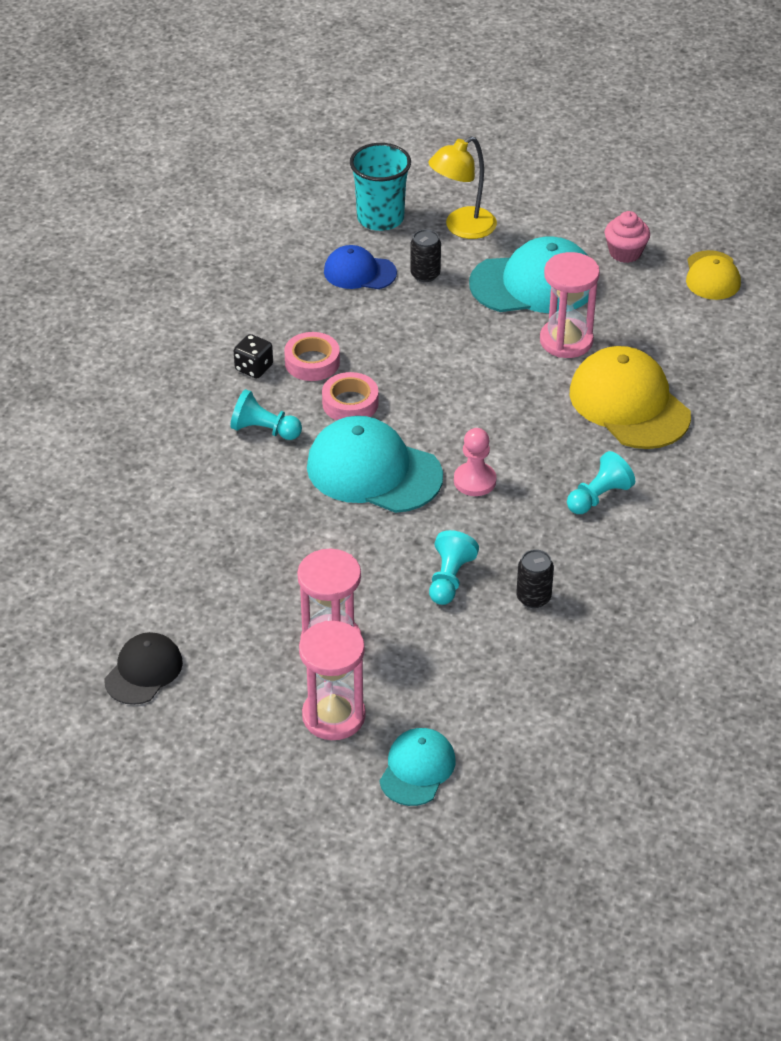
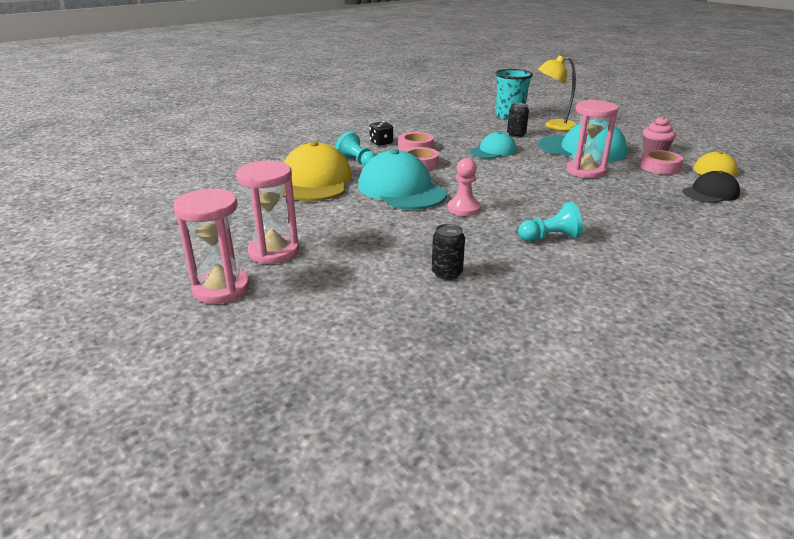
camera: 30 degrees right, 15 degrees down
(143, 671) = (146, 229): black cap -> black cap (710, 193)
(359, 272) = (478, 128): blue cap -> none
(417, 769) = (234, 343): turquoise cap -> turquoise cap (493, 151)
(449, 579) = (394, 246): turquoise pawn -> none
(629, 404) = (611, 203): yellow cap -> yellow cap (315, 181)
(648, 296) = (659, 167): none -> pink tape

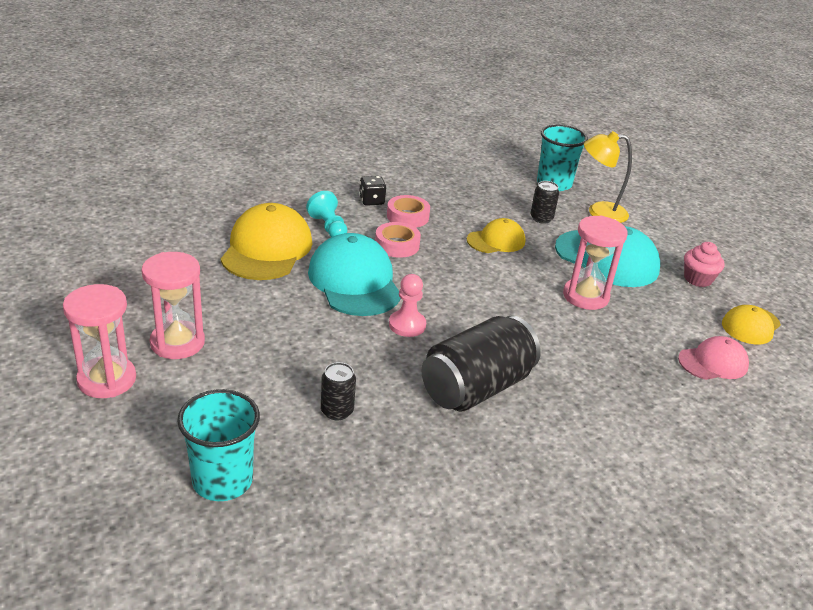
camera: 10 degrees right, 5 degrees up
(377, 343) = (222, 481): none -> turquoise cup
(493, 151) = (496, 240): turquoise cap -> yellow cap
(550, 238) = (476, 388): turquoise pawn -> black can
(659, 167) = (682, 308): pink tape -> none
(710, 193) = (713, 362): black cap -> pink cap

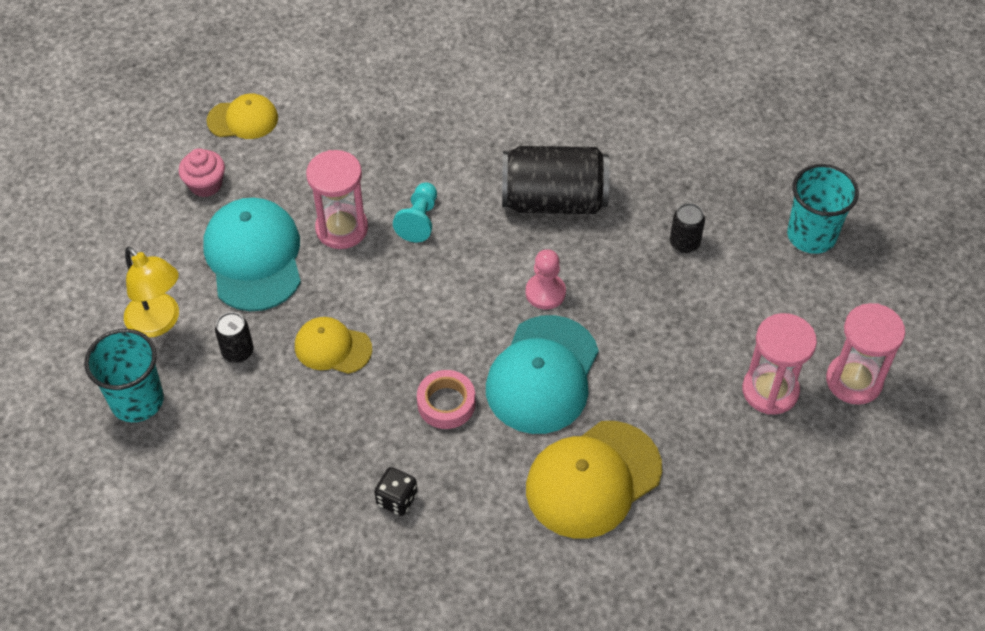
camera: 135 degrees left, 20 degrees up
(328, 227) = (494, 478): turquoise pawn -> turquoise pawn (419, 220)
(407, 216) = (384, 444): pink tape -> none
(713, 362) = (333, 111): pink cap -> none

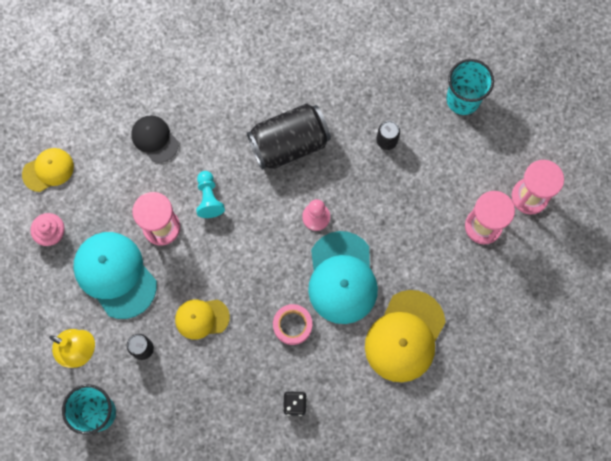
camera: 25 degrees left, 20 degrees up
(389, 134) = (154, 139): none -> black cap

